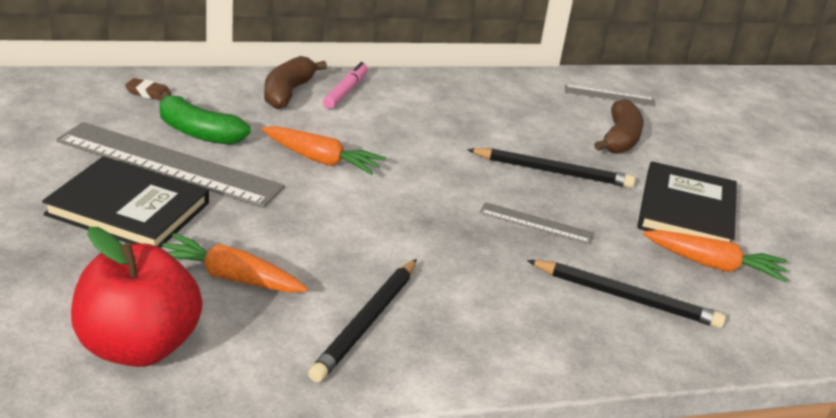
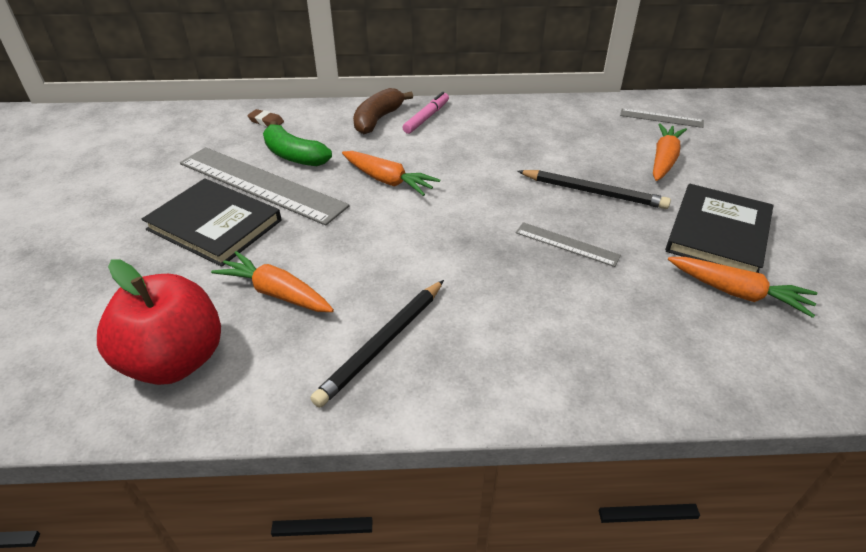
camera: 15 degrees right, 10 degrees up
(620, 139) = (664, 160): brown banana -> orange carrot
(627, 298) = (641, 326): black pencil -> none

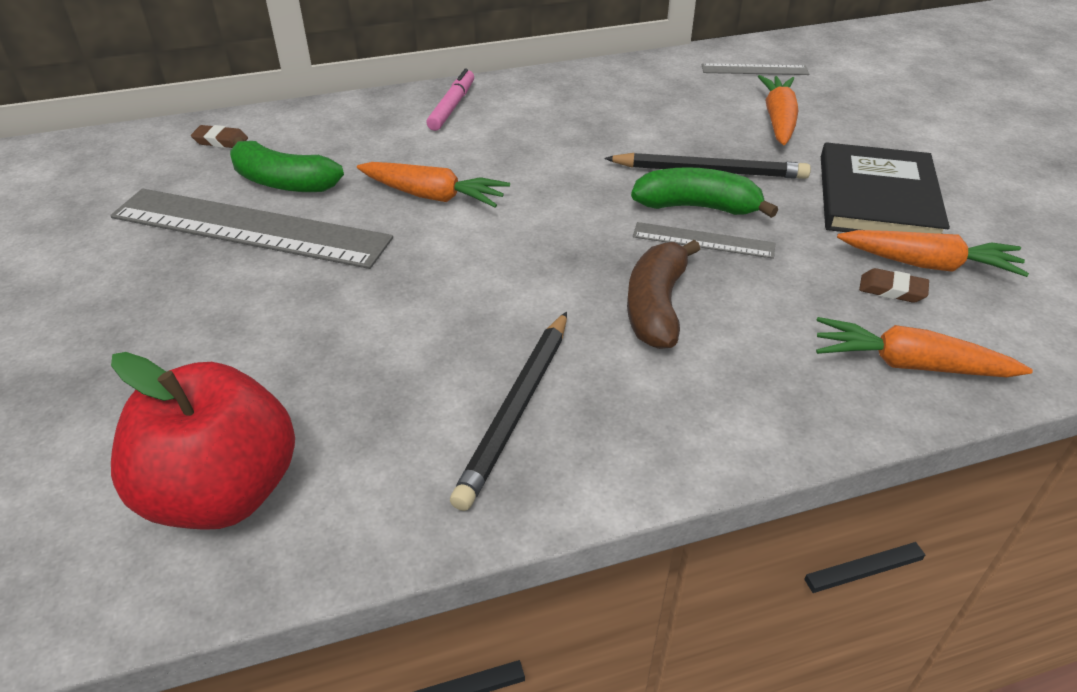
camera: 15 degrees left, 0 degrees up
(214, 225) = (202, 294): black book -> none
(276, 293) = (337, 371): orange carrot -> orange carrot (909, 364)
(378, 119) = (385, 118): brown banana -> brown banana (656, 306)
(573, 218) = (697, 207): none -> green banana
(699, 308) = (892, 290): none -> brown eraser

